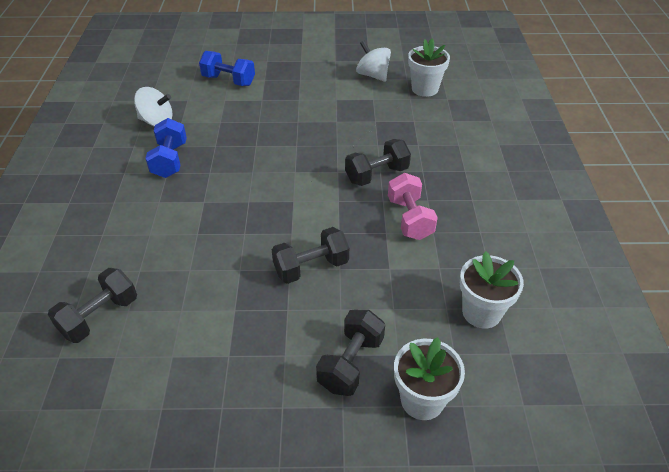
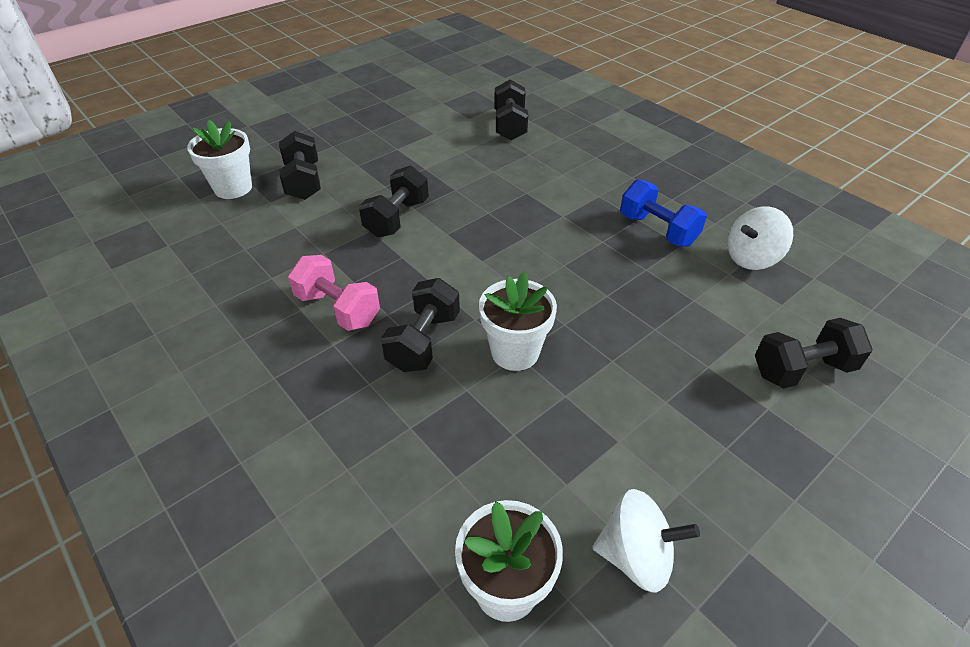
camera: 140 degrees right, 0 degrees up
(228, 81) = (802, 369): blue dumbbell -> black dumbbell
(481, 312) = (207, 261): white flower pot -> white flower pot (515, 352)

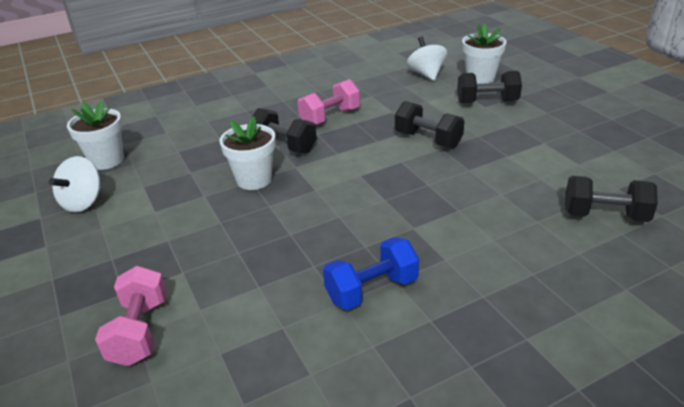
camera: 105 degrees right, 10 degrees down
(751, 258) = (298, 355): white spinning top -> white spinning top (426, 74)
(802, 369) = (140, 332): black dumbbell -> pink dumbbell

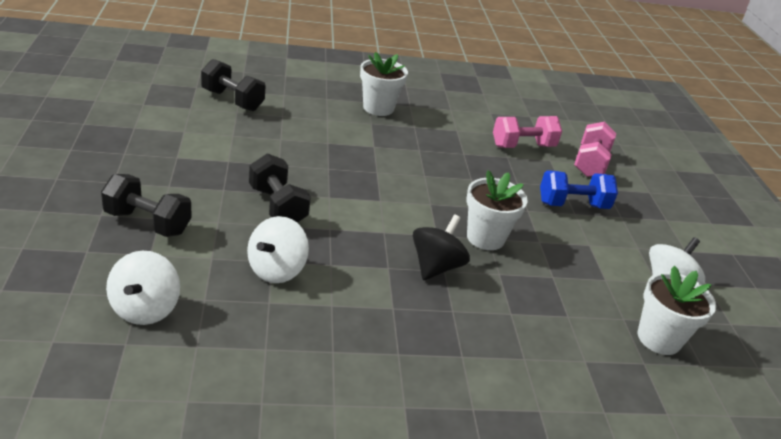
camera: 165 degrees left, 0 degrees up
(284, 145) = (436, 267): black dumbbell -> black spinning top
(330, 117) = (355, 286): pink dumbbell -> pink dumbbell (522, 146)
(371, 290) = (433, 128): blue dumbbell -> blue dumbbell (573, 205)
(384, 108) = (276, 270): none -> white spinning top
(480, 78) = (88, 264): white flower pot -> white flower pot (378, 108)

